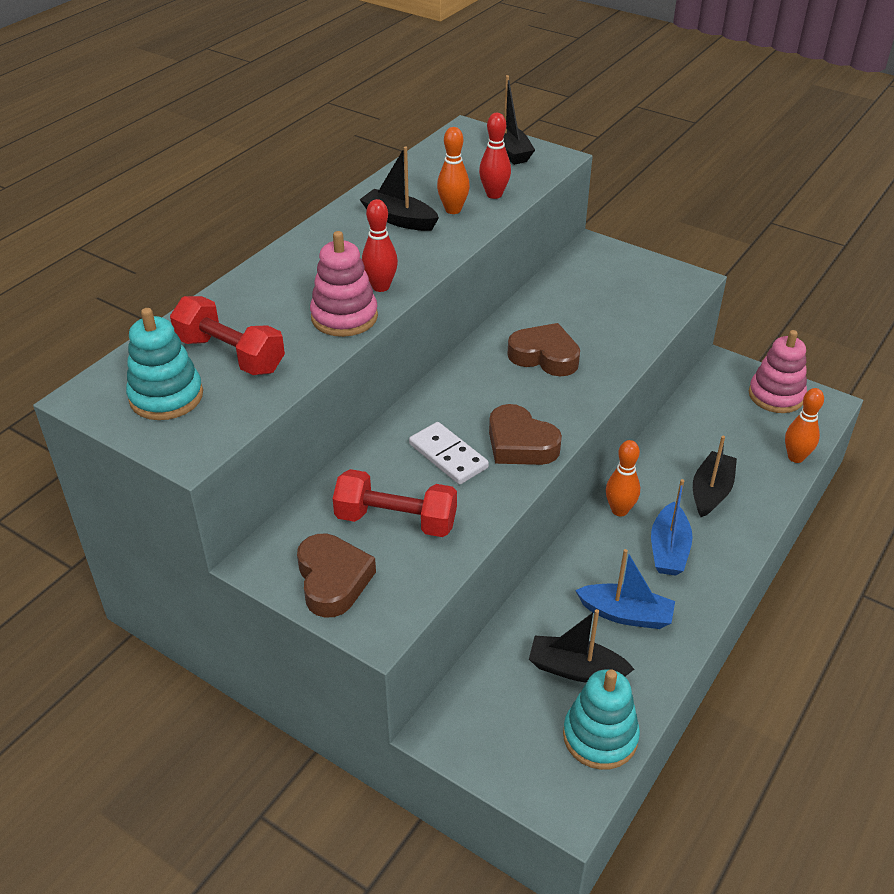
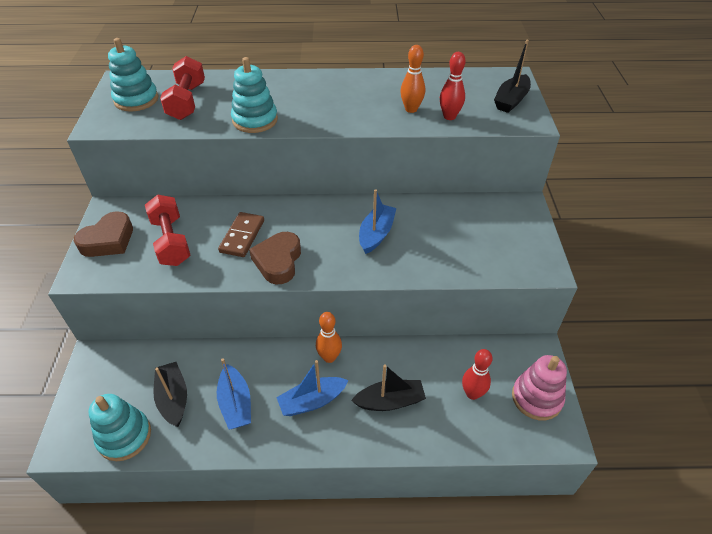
camera: 55 degrees right, 5 degrees up
(344, 317) = (255, 120): pink stacking toy -> turquoise stacking toy
(380, 287) = (298, 119): red bowling pin -> red bowling pin (472, 393)
(399, 219) = (376, 96): black boat -> none
(448, 456) = (242, 236): white domino -> brown domino
(544, 356) = (376, 234): brown heart -> blue boat
(795, 457) = (475, 441): orange bowling pin -> none

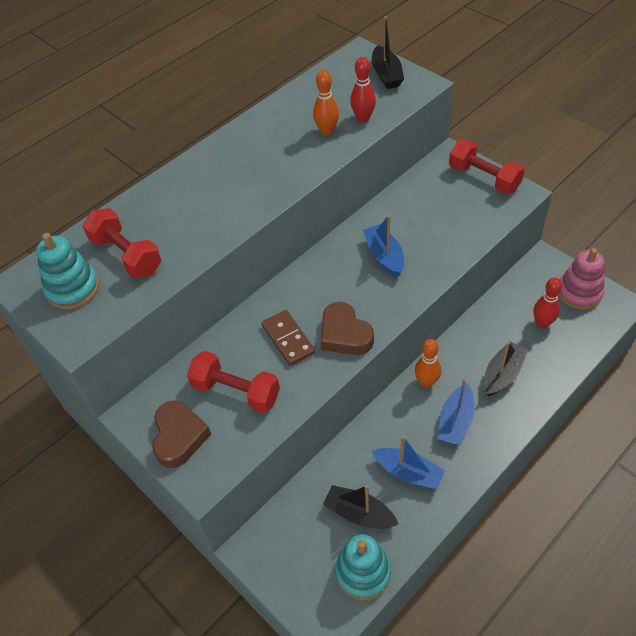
camera: 40 degrees left, 5 degrees up
(255, 120) = (217, 228): turquoise stacking toy -> none
(529, 237) = (484, 178): none -> red dumbbell

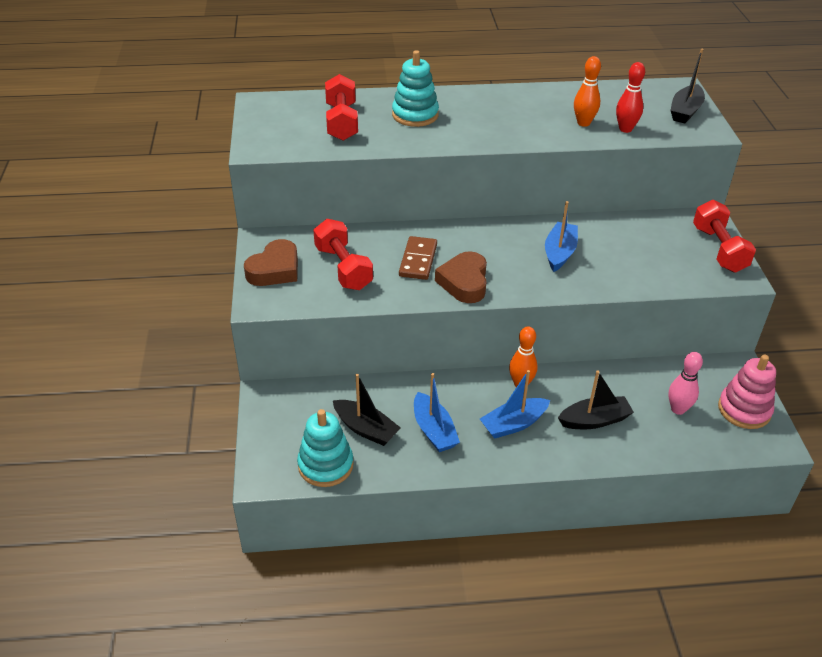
camera: 35 degrees right, 10 degrees down
(73, 288) = (285, 122): turquoise stacking toy -> turquoise stacking toy (415, 115)
(359, 513) = (366, 429): black boat -> black boat turned 150 degrees clockwise
(542, 323) = (678, 409): red bowling pin -> pink bowling pin

